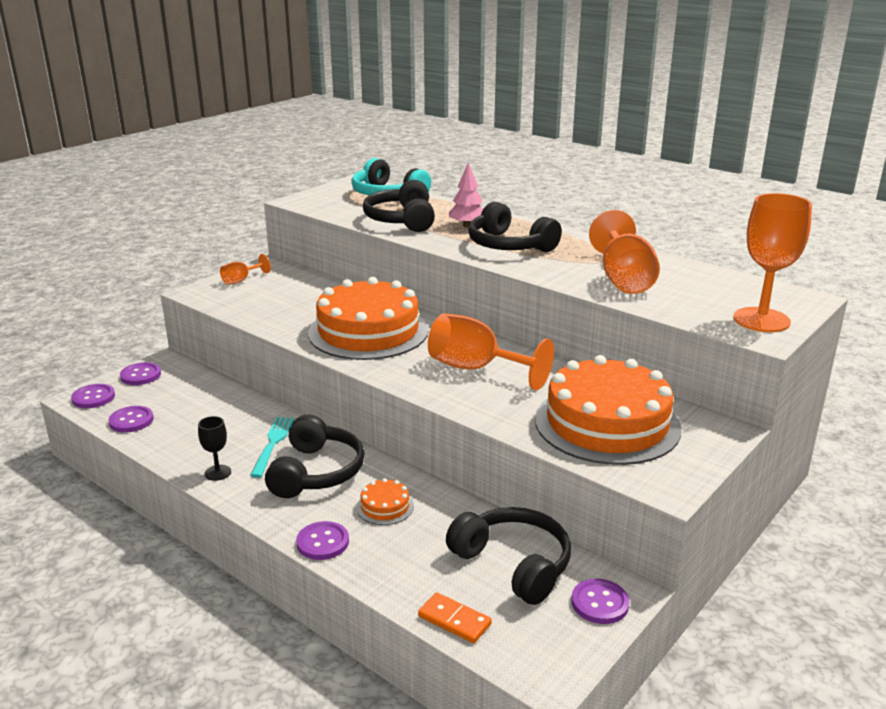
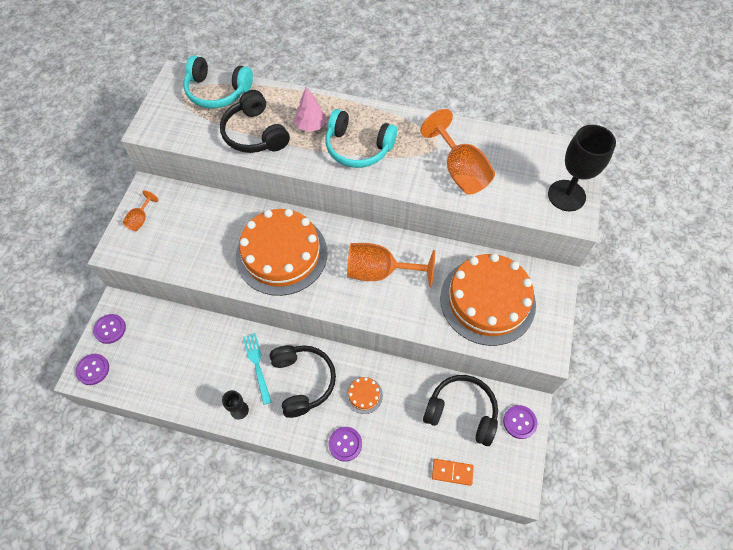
camera: 25 degrees left, 35 degrees up
(131, 421) = (141, 383): purple button -> none
(509, 245) = (358, 148): black headphones -> turquoise headphones
(761, 320) = (566, 195): orange goblet -> black goblet

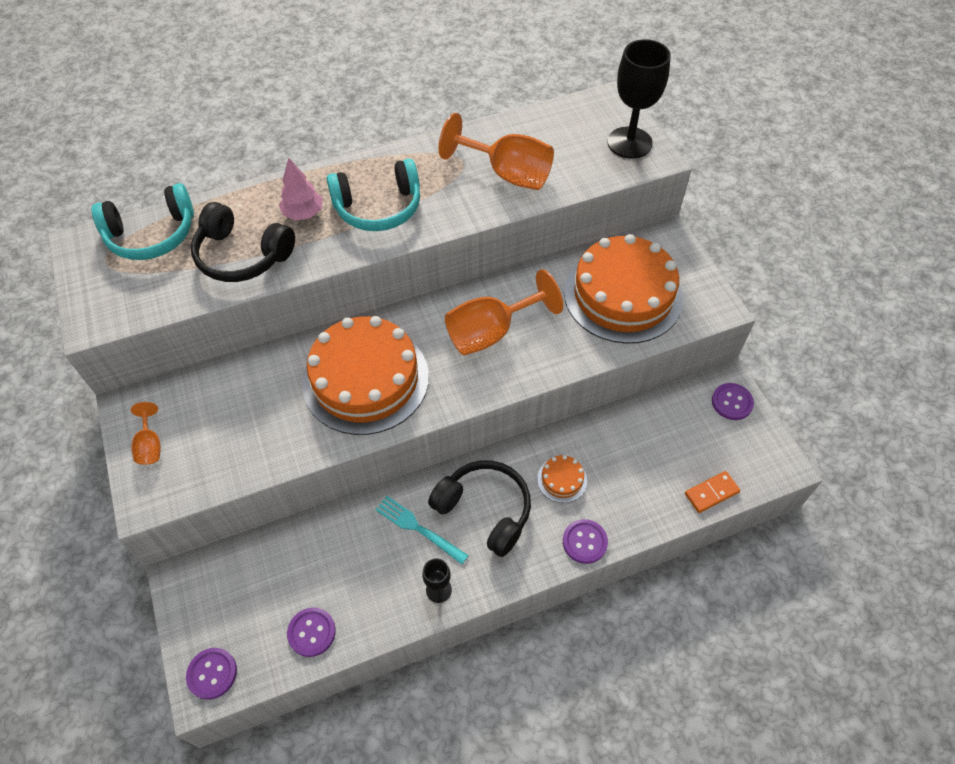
camera: 35 degrees left, 5 degrees down
(110, 329) = (195, 612): purple button -> purple button (311, 632)
(461, 412) = (671, 429): black headphones -> none

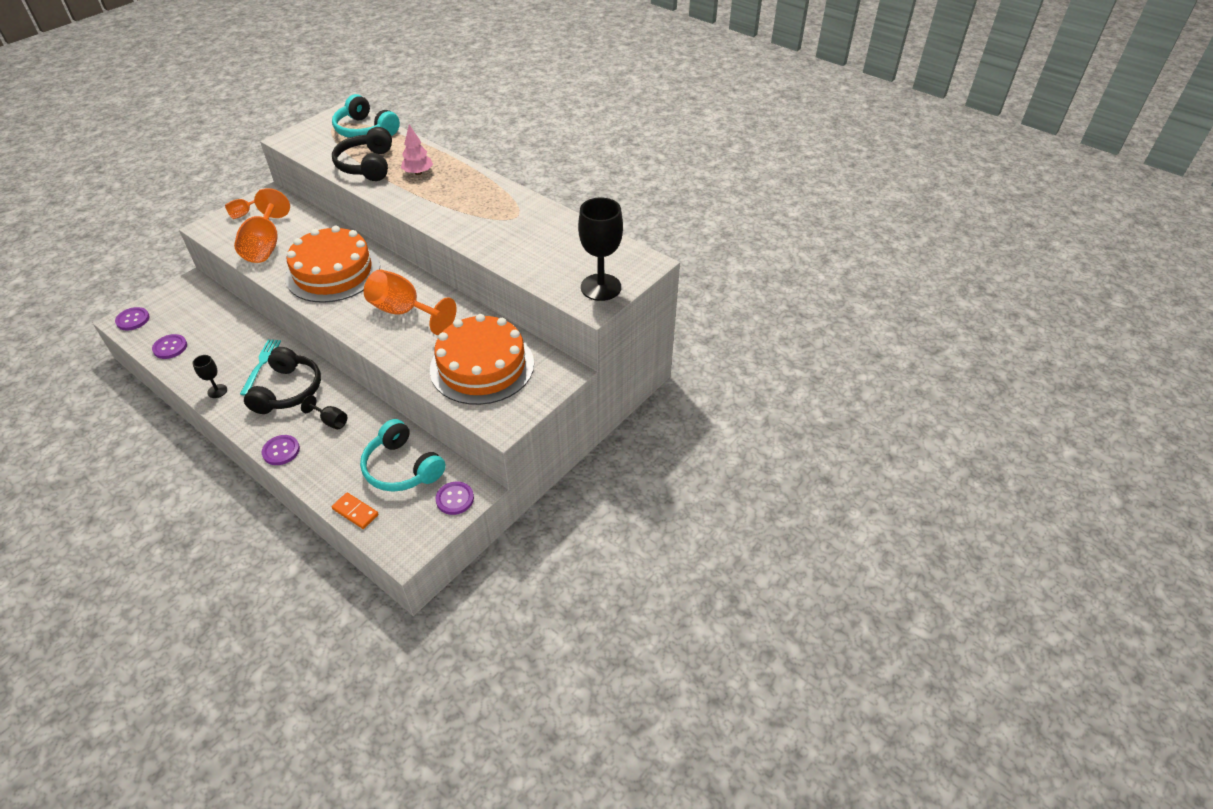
camera: 60 degrees right, 10 degrees down
(378, 208) = (443, 198): turquoise headphones -> turquoise headphones (402, 468)
(507, 174) = (517, 240): orange goblet -> orange goblet (265, 246)
(562, 480) = (330, 421): orange cake -> black goblet

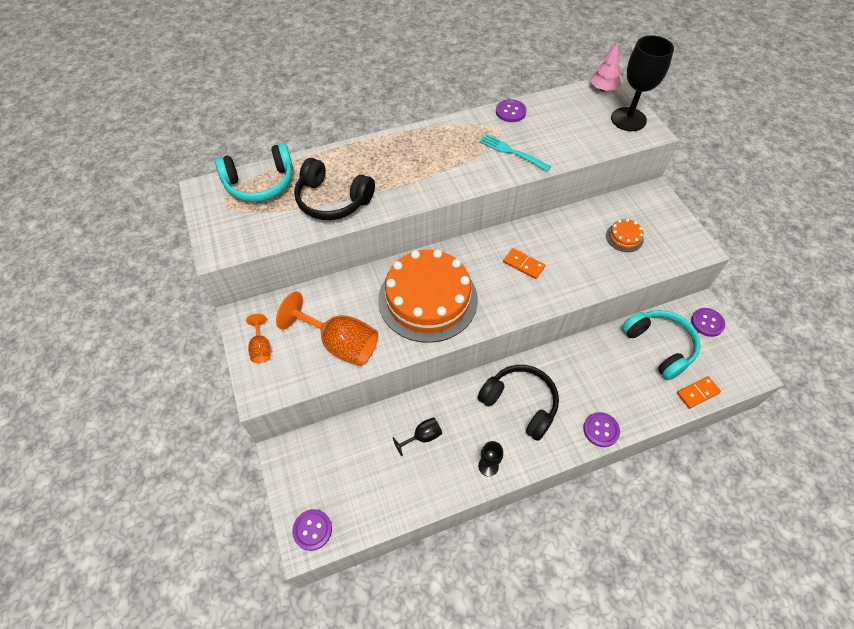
camera: 60 degrees left, 10 degrees up
(170, 347) = (389, 498): purple button -> purple button (510, 112)
(261, 364) = (469, 417): turquoise fork -> turquoise fork (512, 152)
(330, 421) = (579, 381): black goblet -> black goblet (422, 437)
(402, 468) = (659, 346): turquoise headphones -> turquoise headphones turned 105 degrees counterclockwise
(404, 312) = (523, 264): orange goblet -> orange domino
(418, 173) = (378, 169): pink tree -> pink tree (603, 89)
(482, 366) = (624, 237): orange cake -> orange cake, size x0.40

